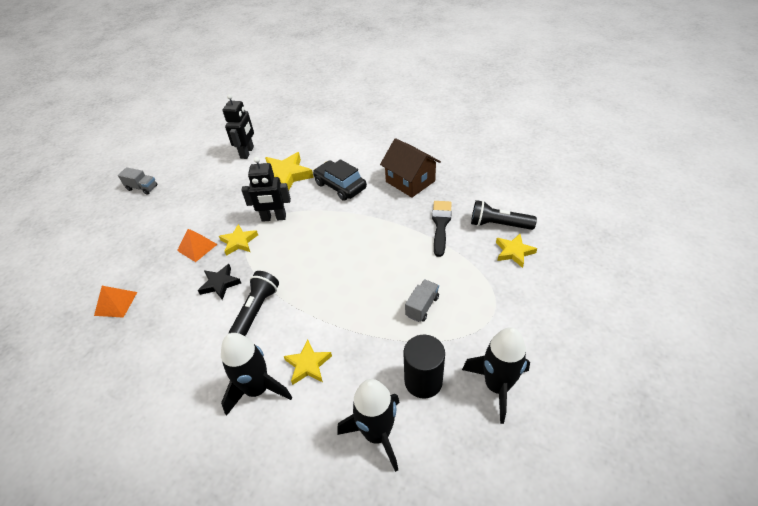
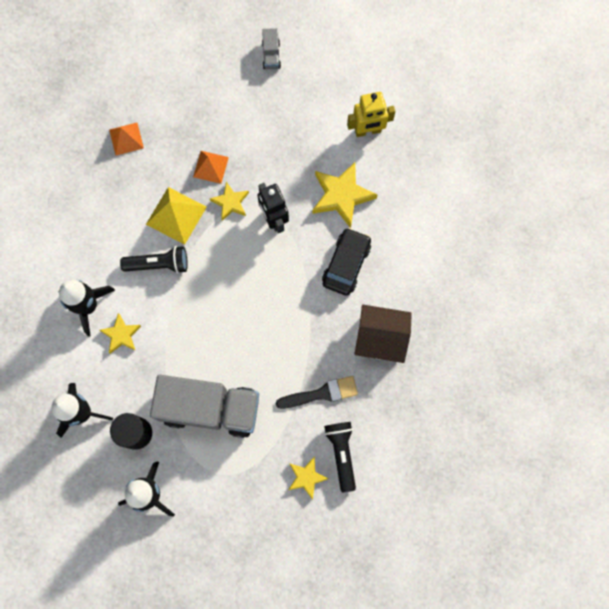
camera: 65 degrees right, 30 degrees up
(220, 283) = (176, 215): black star -> yellow pyramid
(247, 152) = (368, 131): black robot -> yellow robot
(410, 181) = (380, 338): brown house -> brown house turned 75 degrees clockwise
(422, 306) = (210, 408): grey truck -> grey truck, size x2.47

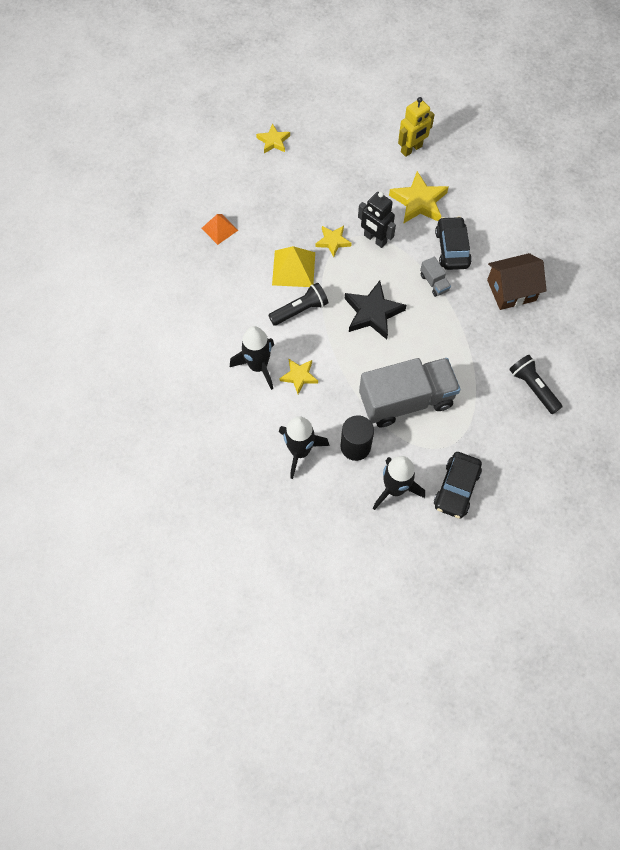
camera: 25 degrees left, 10 degrees down
(208, 521) = (456, 488): none -> black car
(211, 167) = (301, 222): orange pyramid -> none
(228, 299) = (372, 313): none -> black star
(271, 55) = (304, 126): grey truck -> grey truck (434, 283)
(306, 477) = (516, 418): yellow star -> yellow star (273, 141)
(321, 393) = (489, 350): black brush -> none

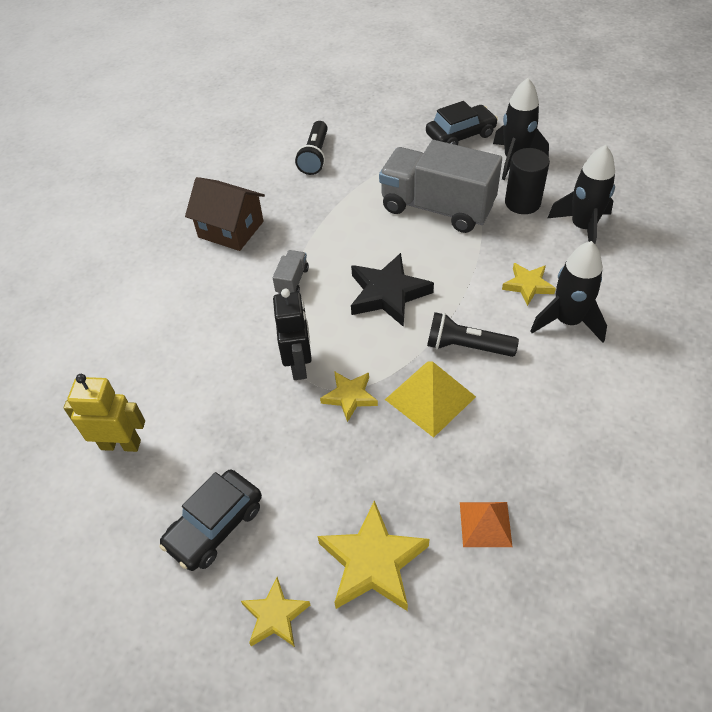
camera: 135 degrees left, 15 degrees down
(419, 202) = (200, 372): yellow star -> yellow star (373, 562)
(452, 248) = (232, 299): black car -> black car (215, 526)

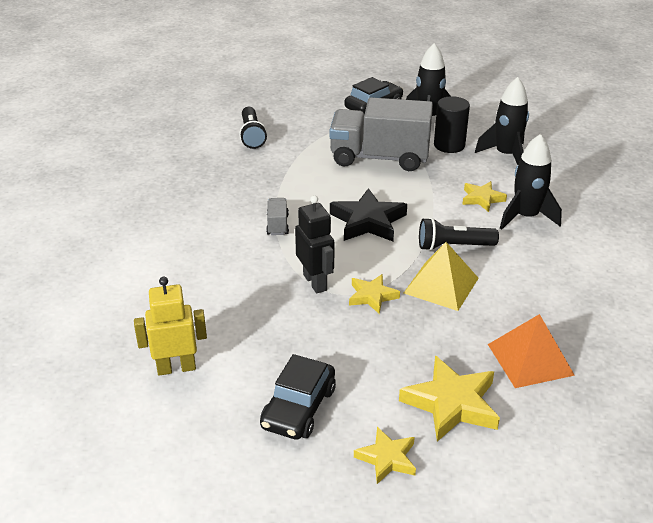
camera: 20 degrees left, 15 degrees down
(231, 229) = (200, 197): brown house -> none
(485, 524) = (530, 359): orange pyramid -> orange pyramid, size x1.52

